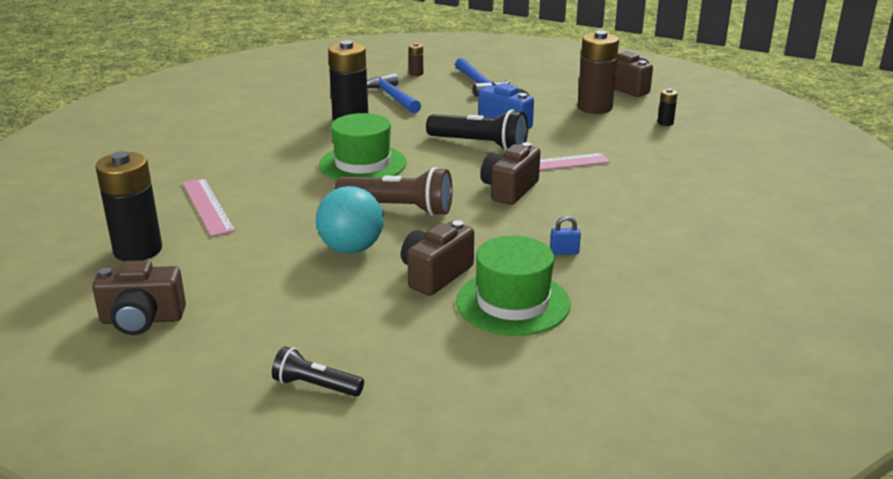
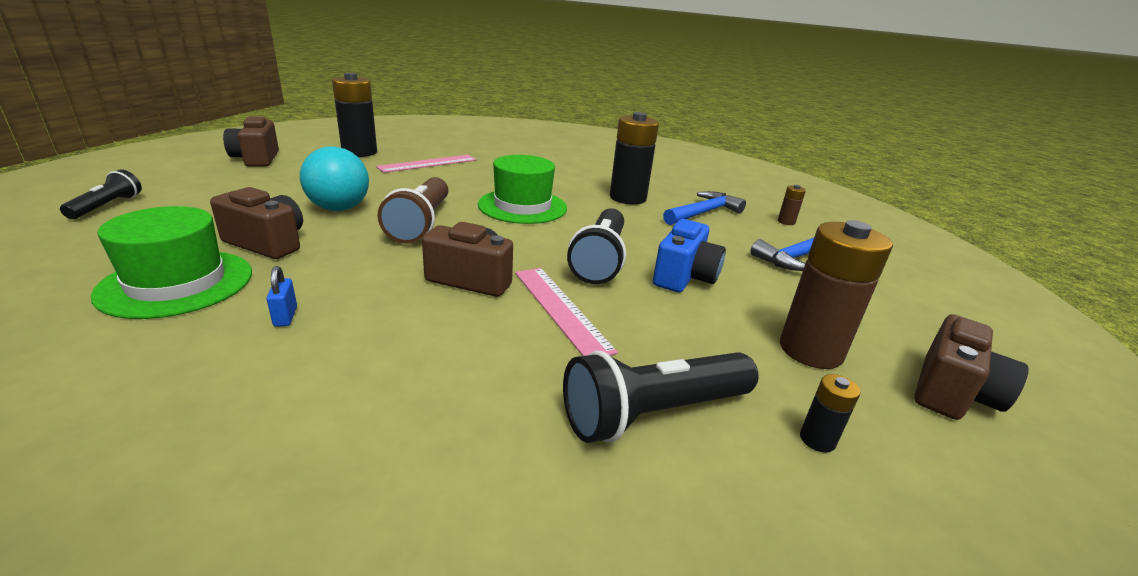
camera: 75 degrees right, 0 degrees up
(652, 152) = (653, 413): none -> black flashlight

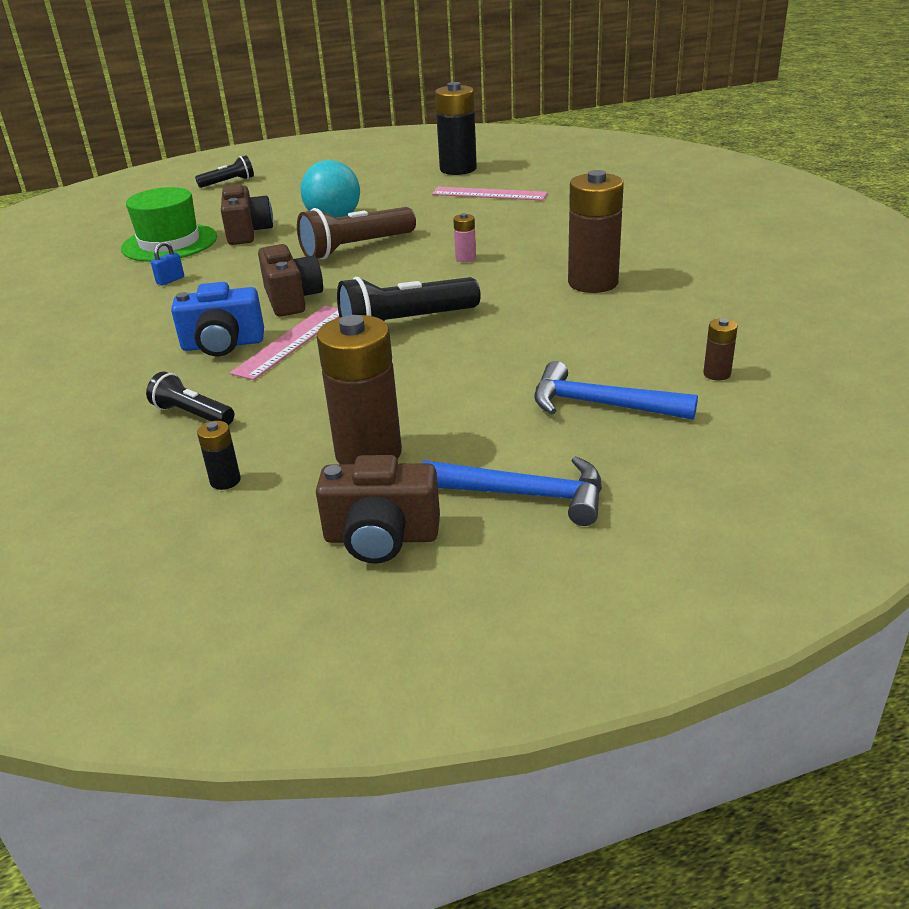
camera: 60 degrees right, 5 degrees up
(256, 159) = (371, 161): brown camera -> none
(522, 206) = (465, 258): green hat -> pink battery
(627, 198) = (593, 283): black battery -> brown battery
(653, 413) = (192, 414): black flashlight -> black flashlight, size x0.57
(684, 277) = (432, 365): blue camera -> blue camera (223, 345)
(703, 213) = (636, 326): blue hammer -> blue hammer (525, 495)

